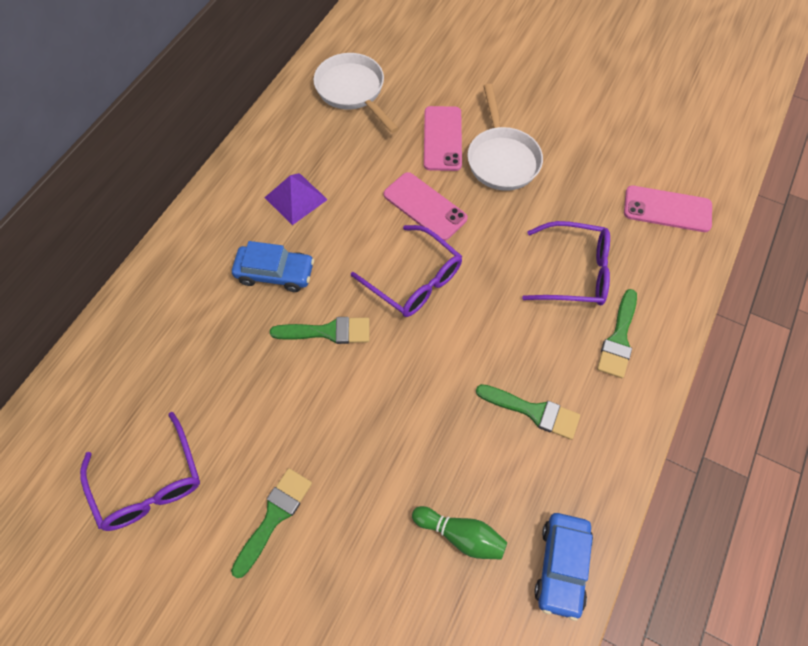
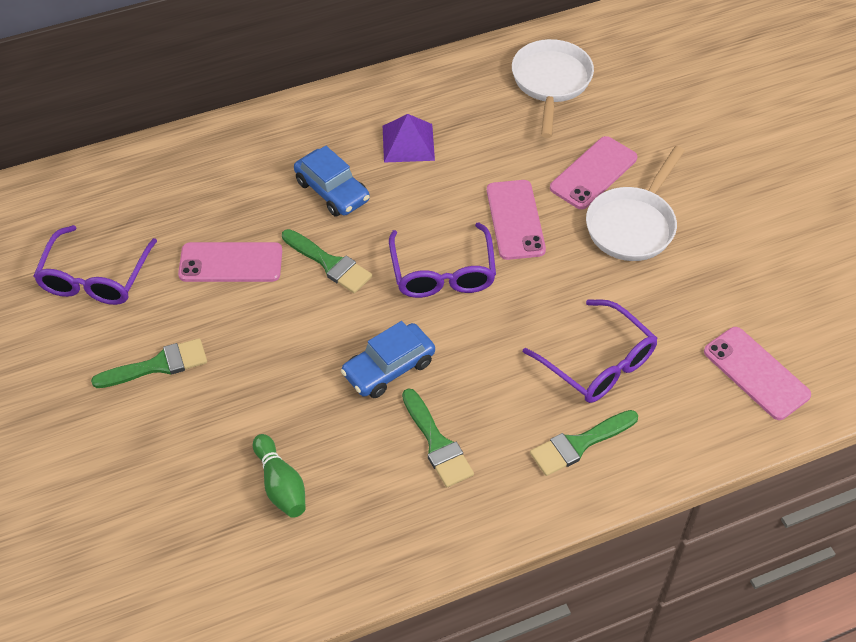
camera: 40 degrees right, 10 degrees down
(251, 386) = (231, 263): none -> pink phone
(561, 566) = (337, 569): blue car -> blue car (389, 368)

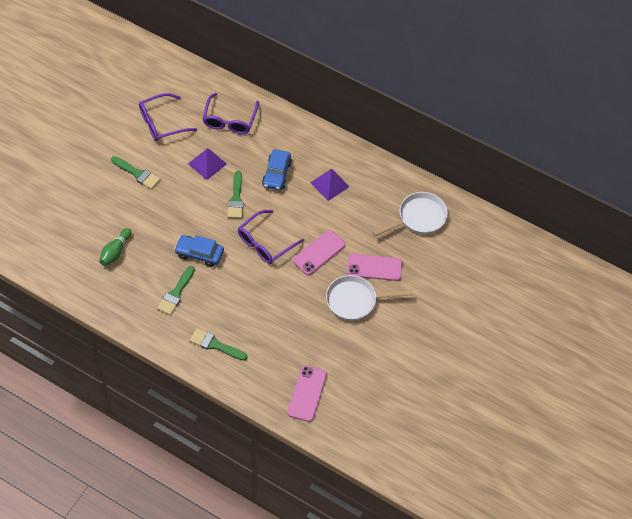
camera: 50 degrees right, 5 degrees up
(231, 263) = (207, 163): pink phone -> purple pyramid
(598, 363) = (263, 329): purple glasses -> purple glasses (229, 120)

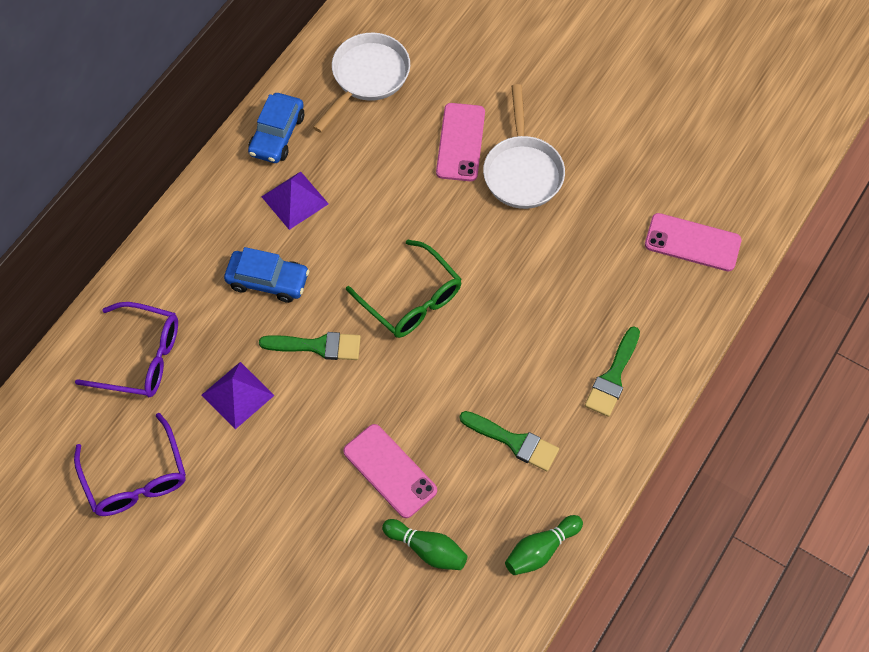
camera: 85 degrees left, 5 degrees up
(112, 305) = (541, 550): none -> green bowling pin
(137, 174) = (253, 518): green brush -> none
(199, 254) = (432, 405): blue car -> blue car (277, 135)
(265, 243) = (411, 300): purple glasses -> green glasses
(319, 253) = (432, 219): pink phone -> pink phone (390, 471)
(418, 218) = (367, 77): white pan -> white pan turned 60 degrees clockwise

